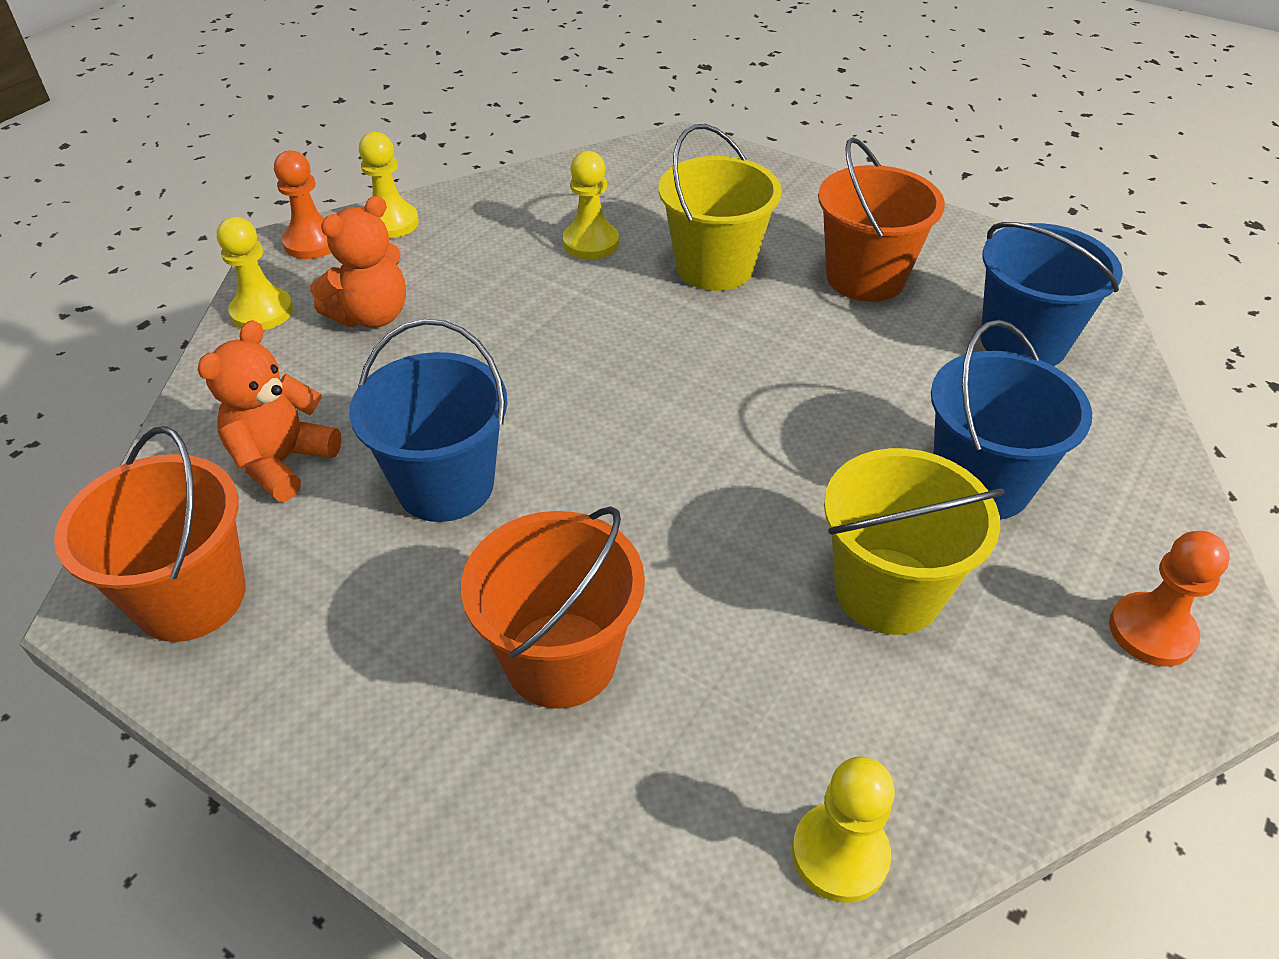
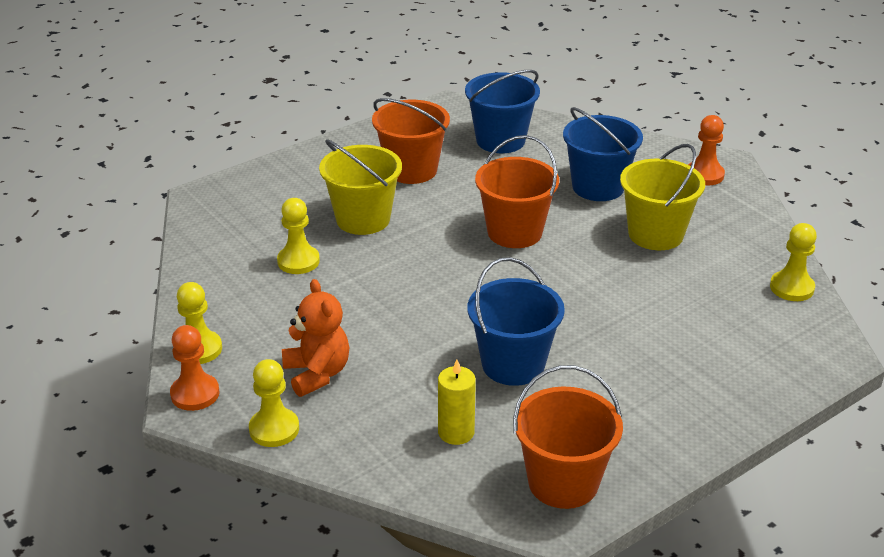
camera: 70 degrees left, 10 degrees down
(282, 462) = (456, 432): orange teddy bear -> yellow candle
(560, 659) = (662, 344): orange bucket -> orange bucket (514, 232)

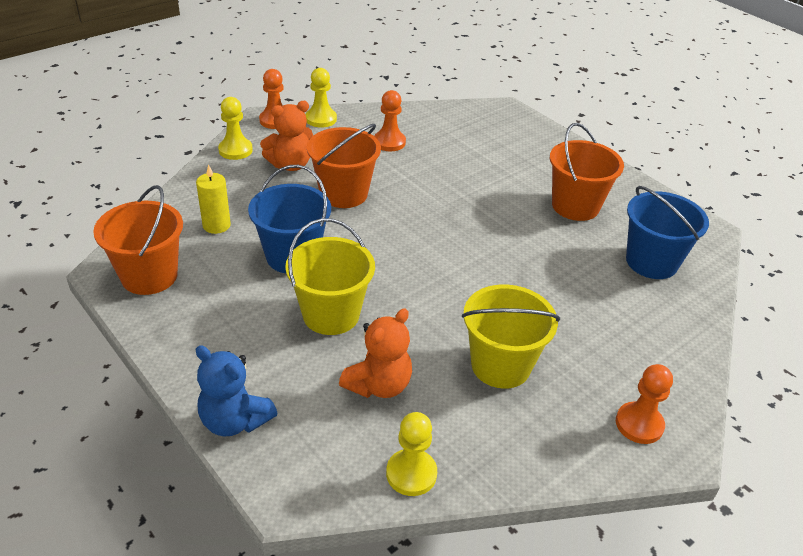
camera: 85 degrees right, 5 degrees up
(270, 289) = (389, 142): none -> orange pawn
(298, 261) = (425, 153): yellow pawn -> none
(363, 219) = (489, 181): yellow bucket -> yellow bucket (331, 314)
(514, 232) = (485, 265): orange bucket -> orange bucket (343, 194)
(598, 187) = (583, 328): blue bucket -> none
(697, 303) = (379, 385): none -> orange teddy bear
(767, 392) = (235, 421): none -> blue teddy bear

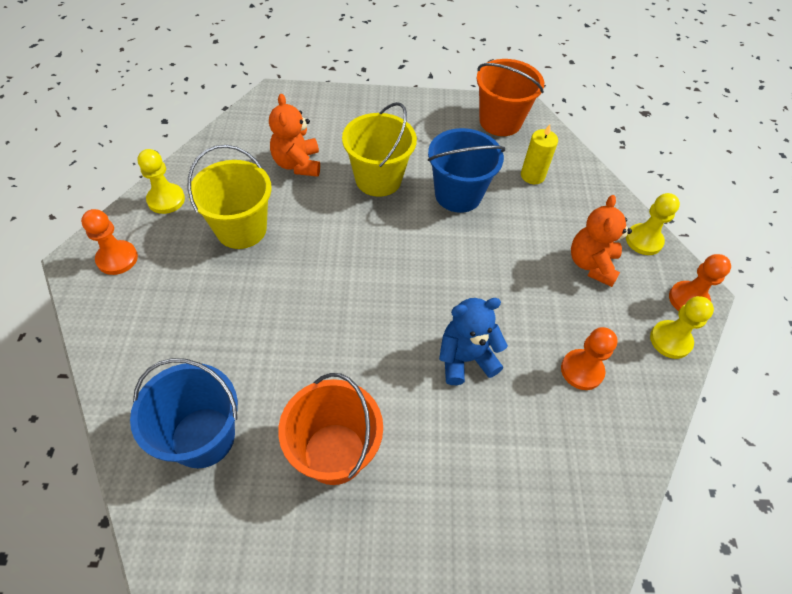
camera: 130 degrees right, 15 degrees up
(235, 421) = (341, 100): blue teddy bear -> blue teddy bear (465, 358)
(343, 194) = (515, 273): orange bucket -> none
(411, 474) = (229, 139): yellow pawn -> yellow pawn (166, 200)

